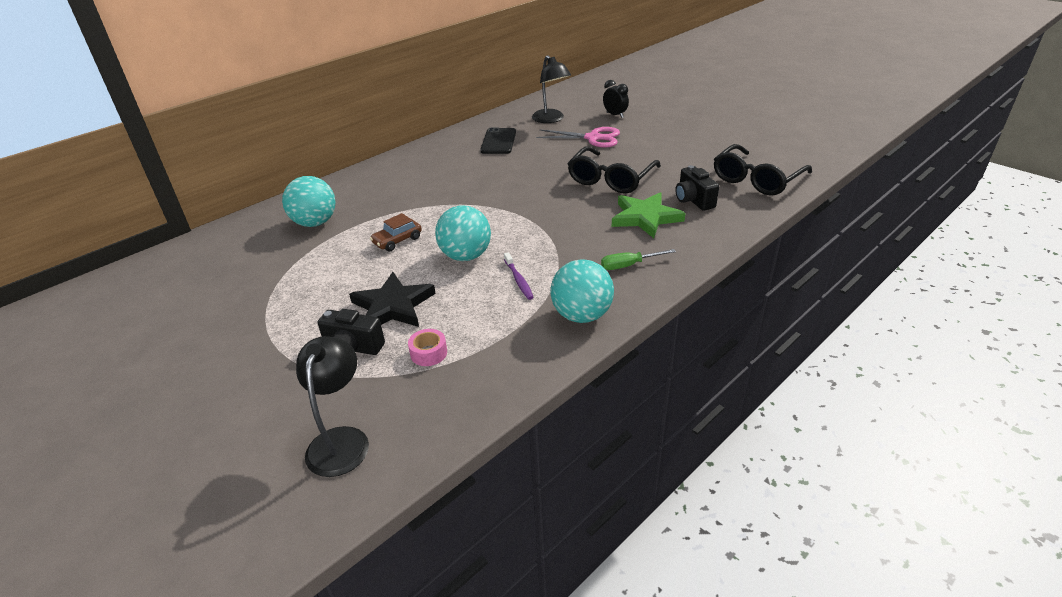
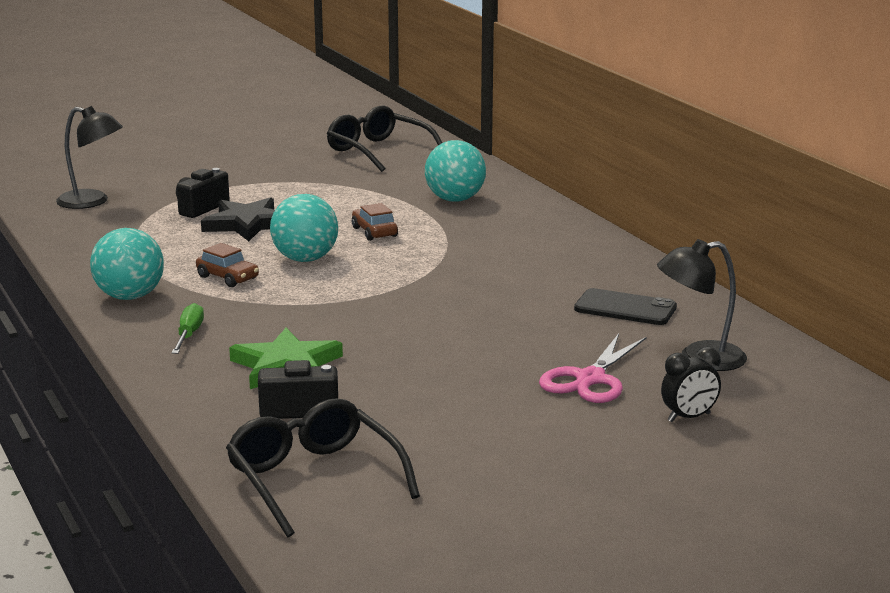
camera: 105 degrees right, 15 degrees down
(428, 353) = (157, 232): pink tape -> none
(518, 280) = (228, 278): purple toothbrush -> brown car
(610, 179) = (422, 365): black glasses -> black glasses (378, 151)

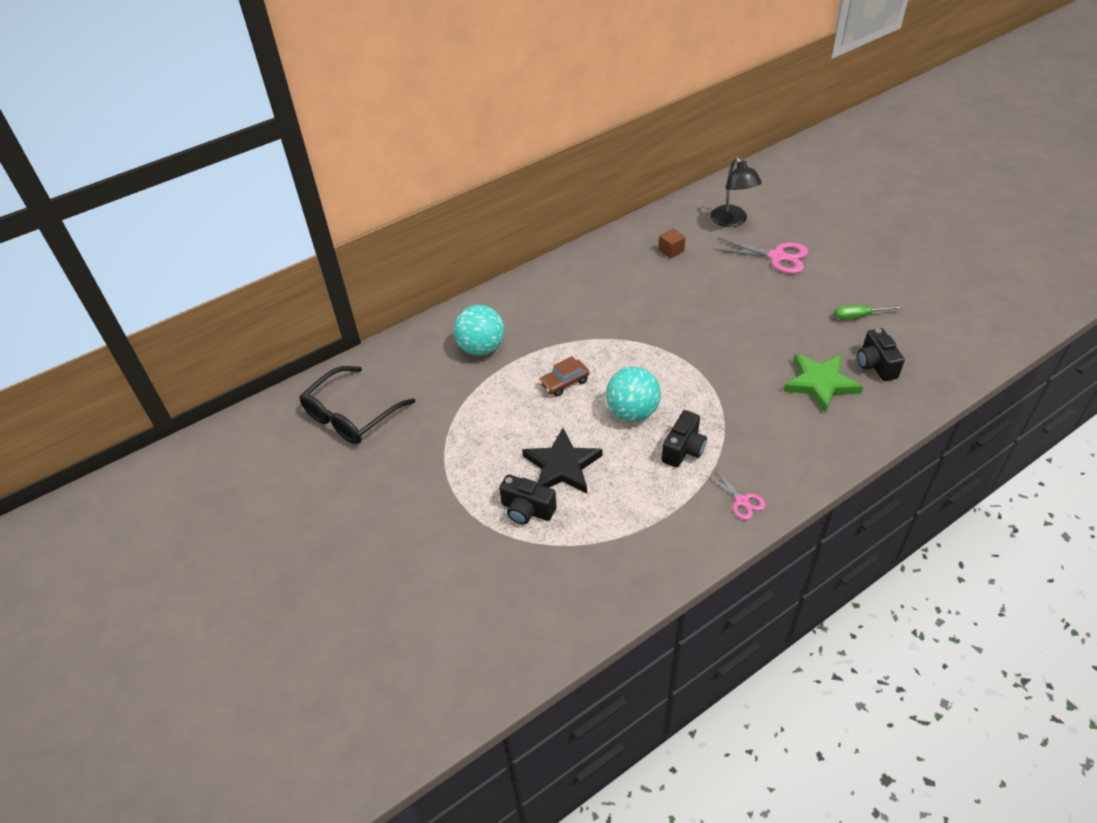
camera: 95 degrees left, 25 degrees up
(92, 202) = (522, 606): black lamp -> none
(130, 297) = (742, 501): turquoise ball -> pink scissors
(189, 335) = (795, 445): green screwdriver -> green screwdriver (859, 316)
(228, 278) = (683, 450): brown car -> black camera
(314, 479) = (950, 343): black glasses -> none
(625, 308) = (671, 250): black phone -> brown cube
(689, 417) = (806, 222): black clock -> none

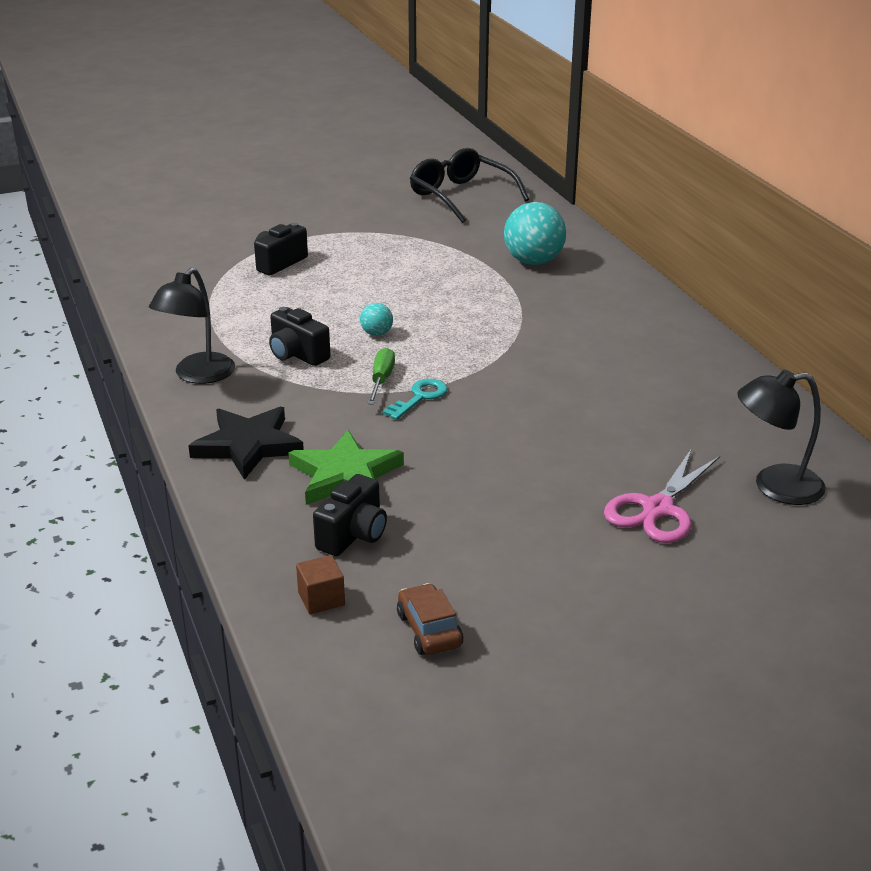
camera: 100 degrees right, 15 degrees down
(562, 466) = (323, 285): black star -> black star (248, 446)
(564, 383) = (449, 301): brown car -> brown car (429, 630)
(632, 412) = (376, 333): turquoise ball -> turquoise ball, size x0.48
(671, 250) = (700, 413): brown cube -> brown cube (321, 599)
(711, 369) = (420, 397): none -> turquoise key
(742, 501) = (197, 375): pink scissors -> black lamp
(859, 316) = (471, 552): green screwdriver -> green screwdriver (381, 380)
(875, 365) = (353, 535): black camera -> black camera turned 120 degrees clockwise

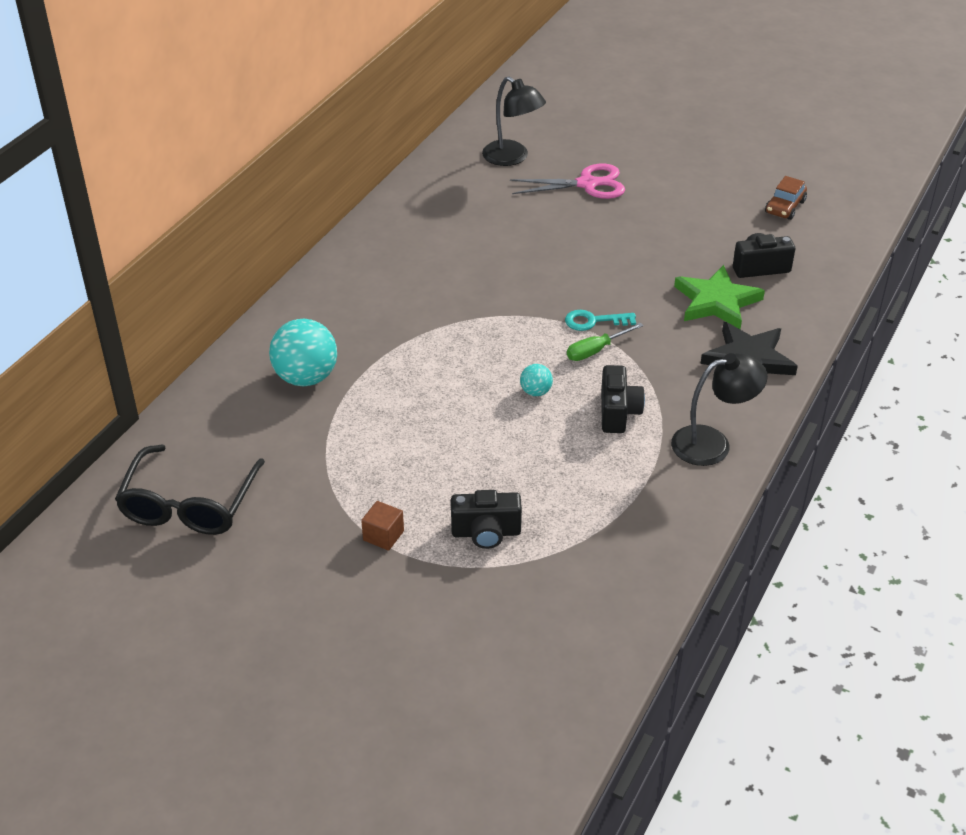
camera: 130 degrees left, 10 degrees up
(321, 599) = (818, 249): brown cube -> brown cube (383, 536)

